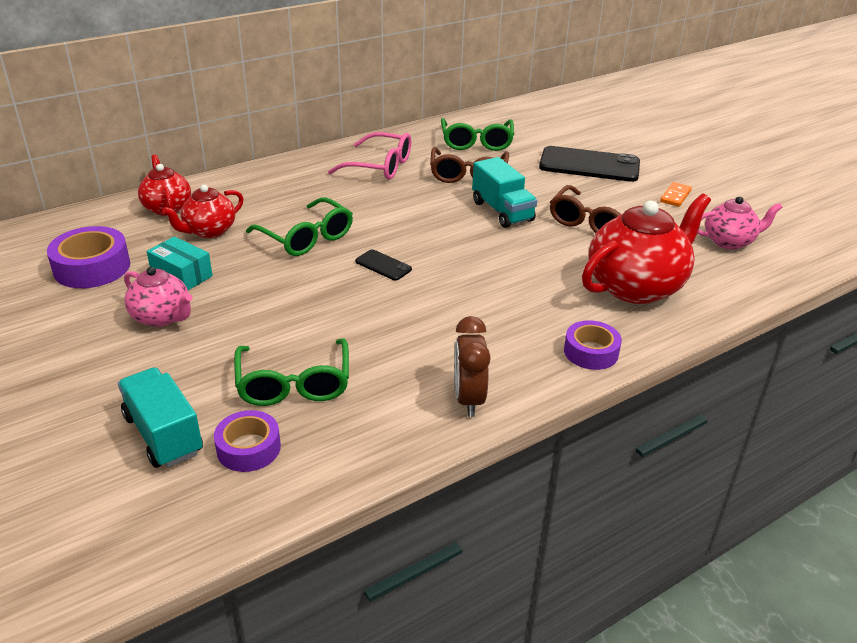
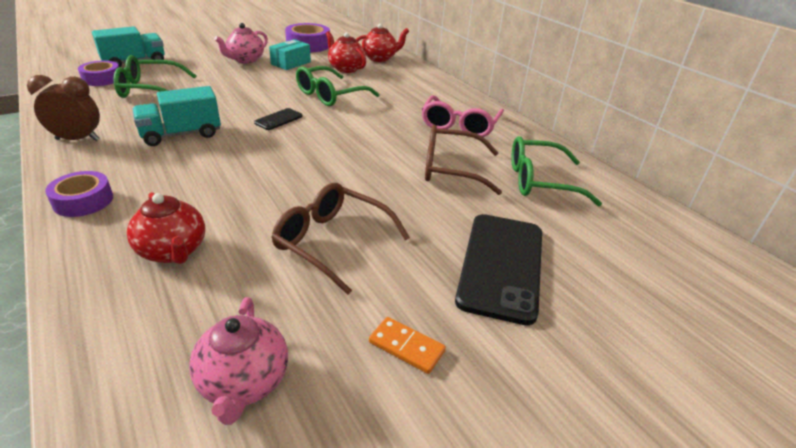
camera: 90 degrees right, 0 degrees up
(502, 211) = (365, 181): turquoise truck -> turquoise truck (181, 134)
(636, 286) = (173, 251): red teapot -> red teapot, size x0.57

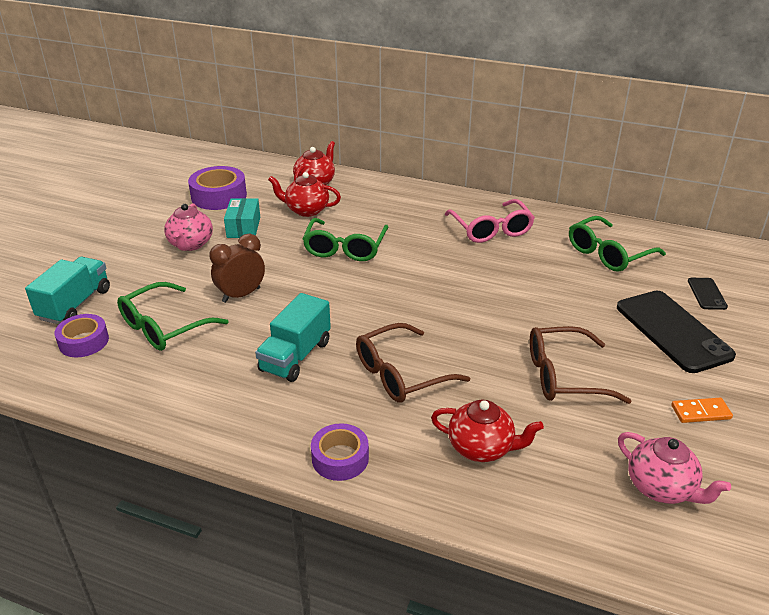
camera: 35 degrees left, 0 degrees up
(78, 140) = (212, 414): brown clock -> brown clock (241, 295)
(278, 119) = (348, 296): black phone -> black phone (706, 294)
(451, 169) = (543, 274): brown glasses -> brown glasses (401, 374)

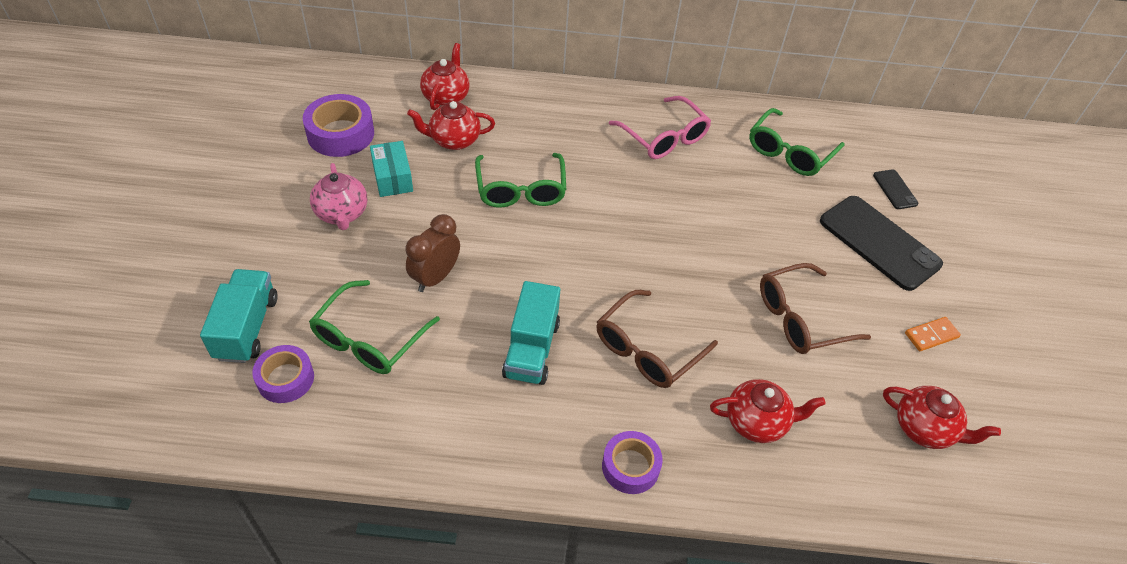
camera: 20 degrees left, 15 degrees up
(661, 488) = (924, 429): pink teapot -> red teapot

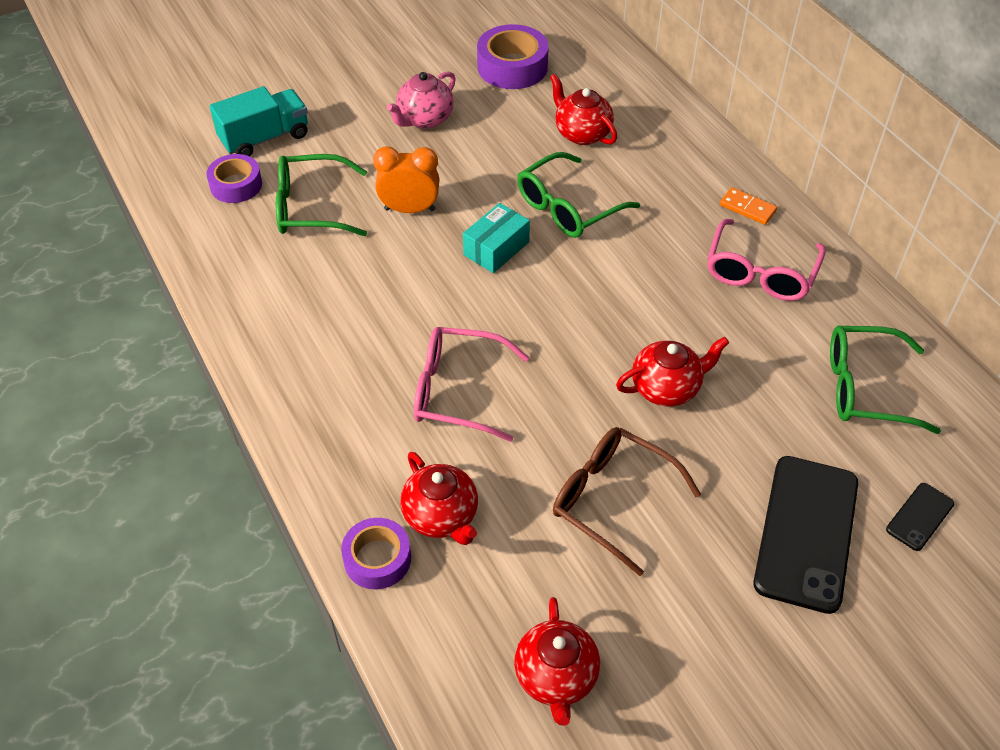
camera: 60 degrees right, 0 degrees up
(392, 178) = (495, 123): turquoise box -> turquoise box (496, 248)
(435, 277) = (409, 209): brown clock -> orange clock
(446, 97) = (632, 99): red teapot -> red teapot (666, 388)
(531, 349) = (387, 310): turquoise truck -> none
(630, 466) = (315, 440): purple tape -> purple tape (377, 559)
(647, 349) = (457, 391): brown glasses -> pink glasses
(931, 335) = (705, 639): orange domino -> orange domino (747, 208)

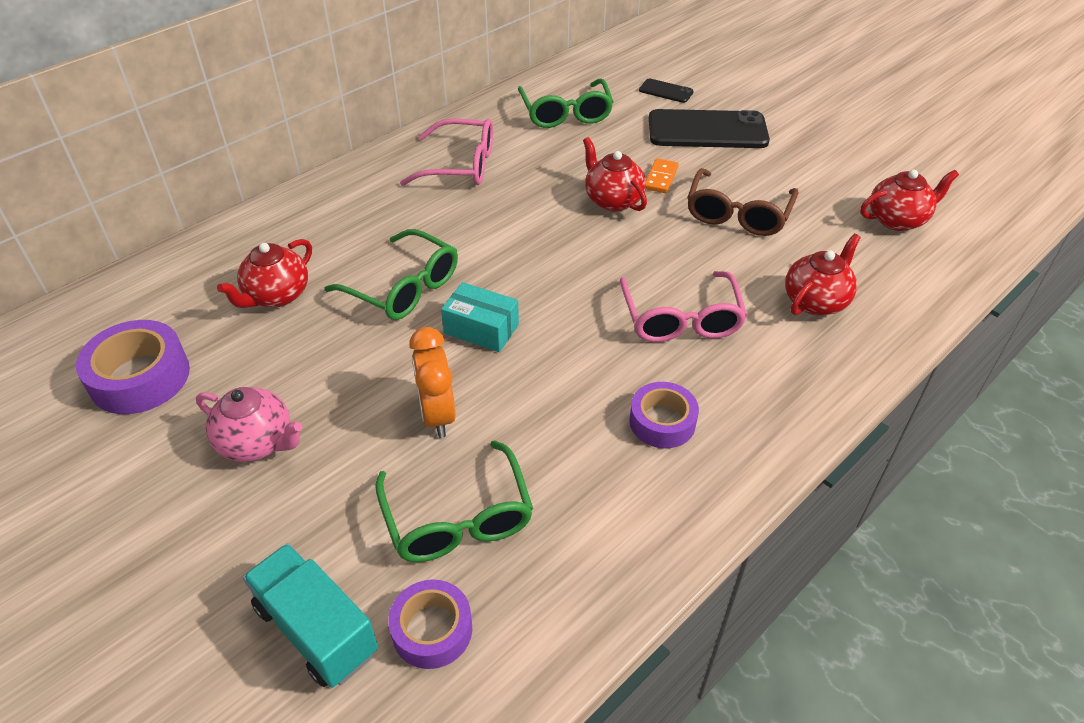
camera: 105 degrees left, 5 degrees down
(377, 559) = (881, 330): purple tape -> purple tape (662, 422)
(747, 208) = (379, 178): orange domino -> orange domino (661, 178)

